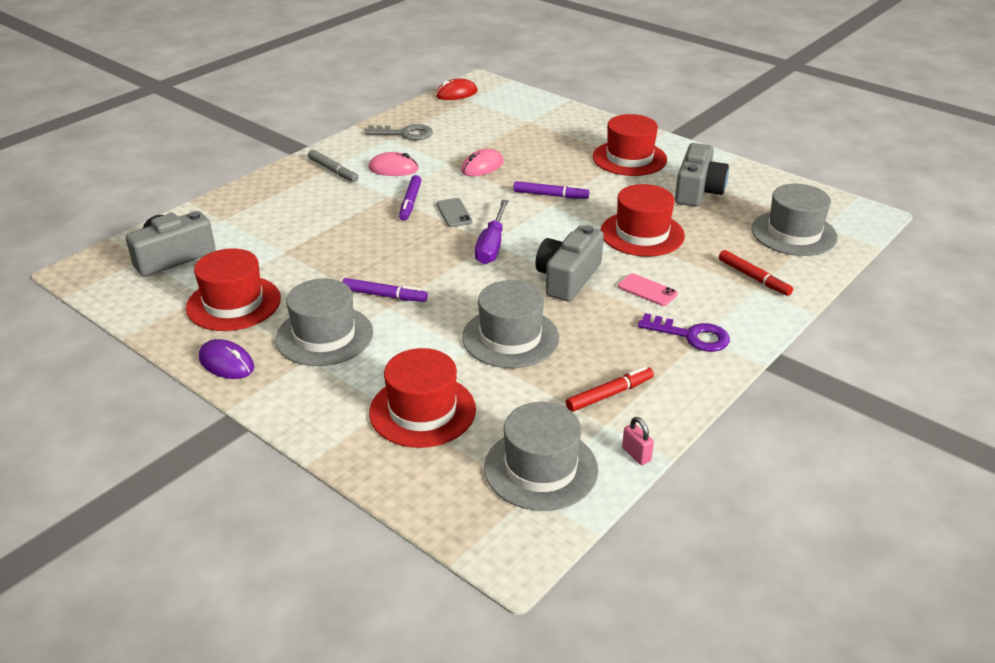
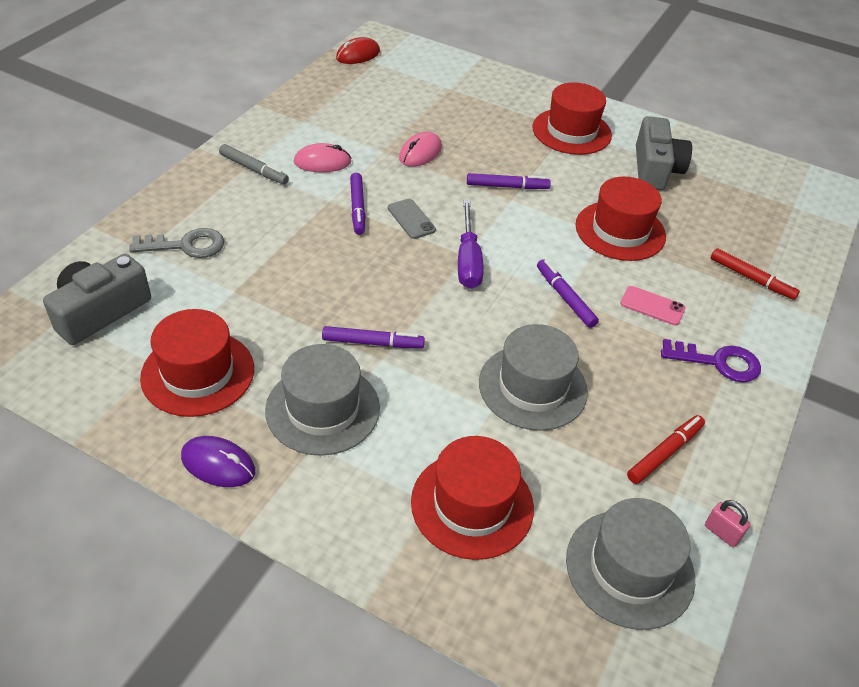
camera: 15 degrees left, 10 degrees up
(405, 134) = (319, 113): grey key -> grey key (186, 245)
(568, 278) = (565, 297): grey camera -> purple marker
(793, 233) = (768, 217): grey hat -> none

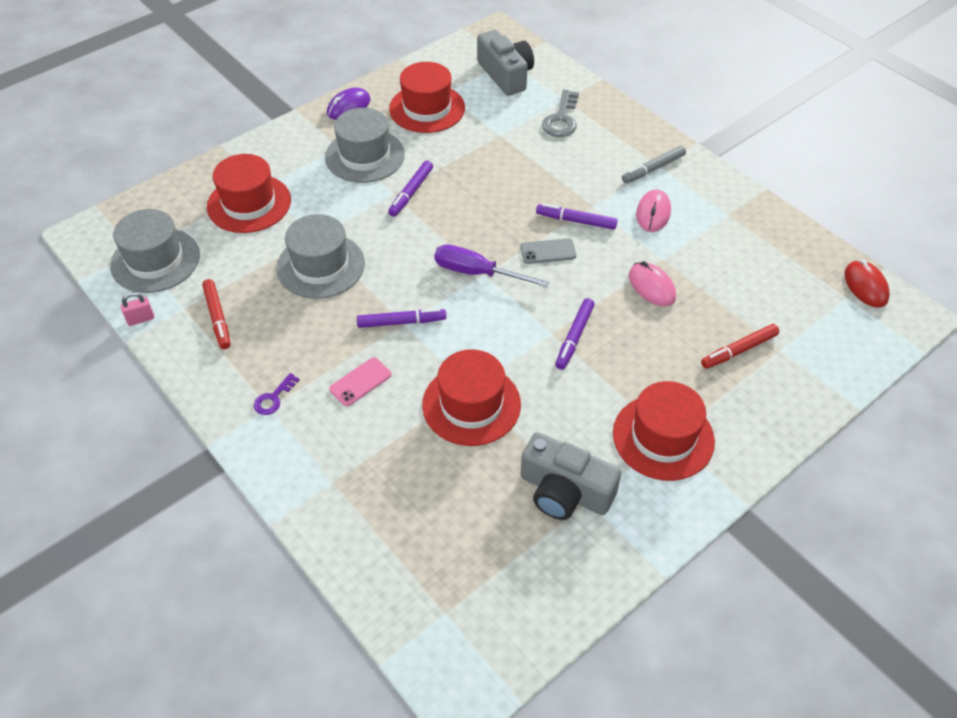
camera: 115 degrees right, 5 degrees up
(718, 362) = (273, 398): purple key -> purple key, size x0.59
(751, 279) = (353, 487): red marker -> red marker (739, 350)

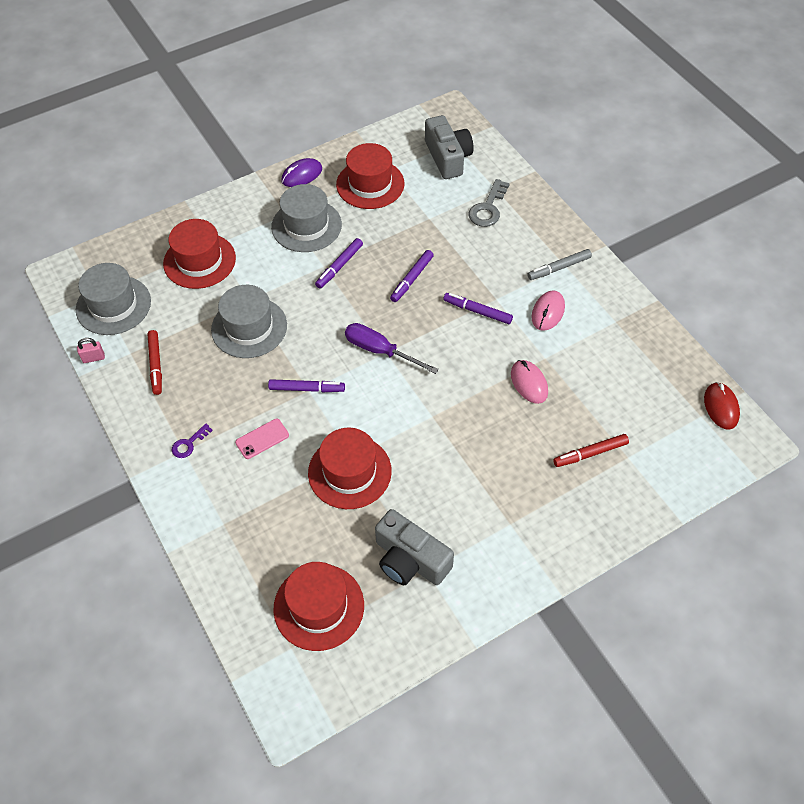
camera: 10 degrees right, 5 degrees up
(548, 251) = (446, 338): grey phone -> none
(574, 337) = (450, 422): purple marker -> purple marker (412, 279)
(663, 437) = (504, 524): red hat -> red hat (319, 607)

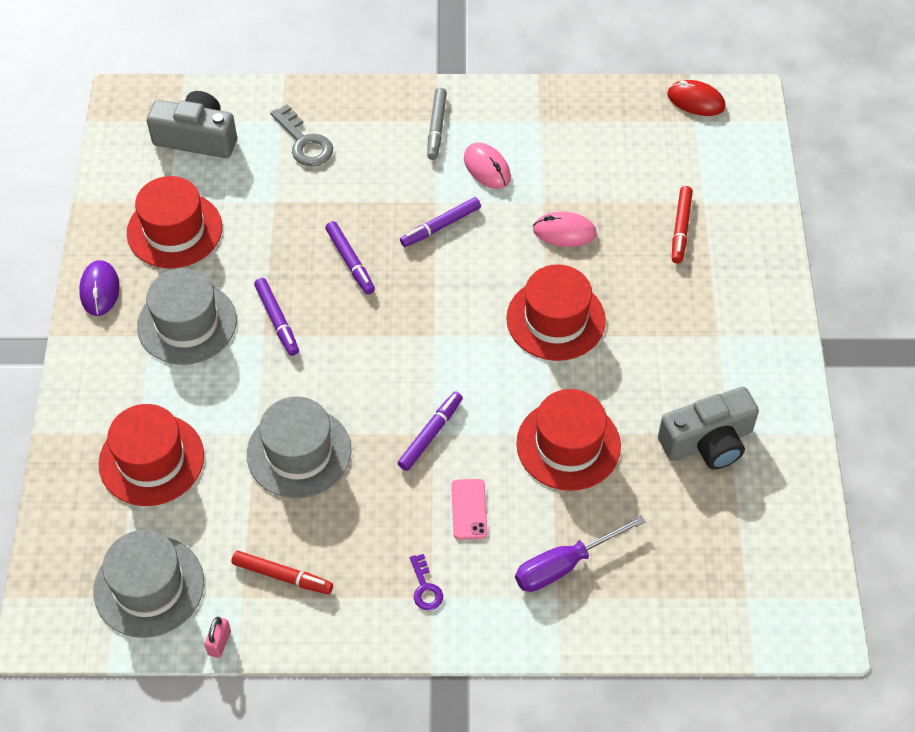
camera: 60 degrees left, 0 degrees up
(319, 607) = (714, 550): red hat -> red hat (555, 319)
(380, 351) = (428, 340): purple screwdriver -> purple screwdriver (564, 565)

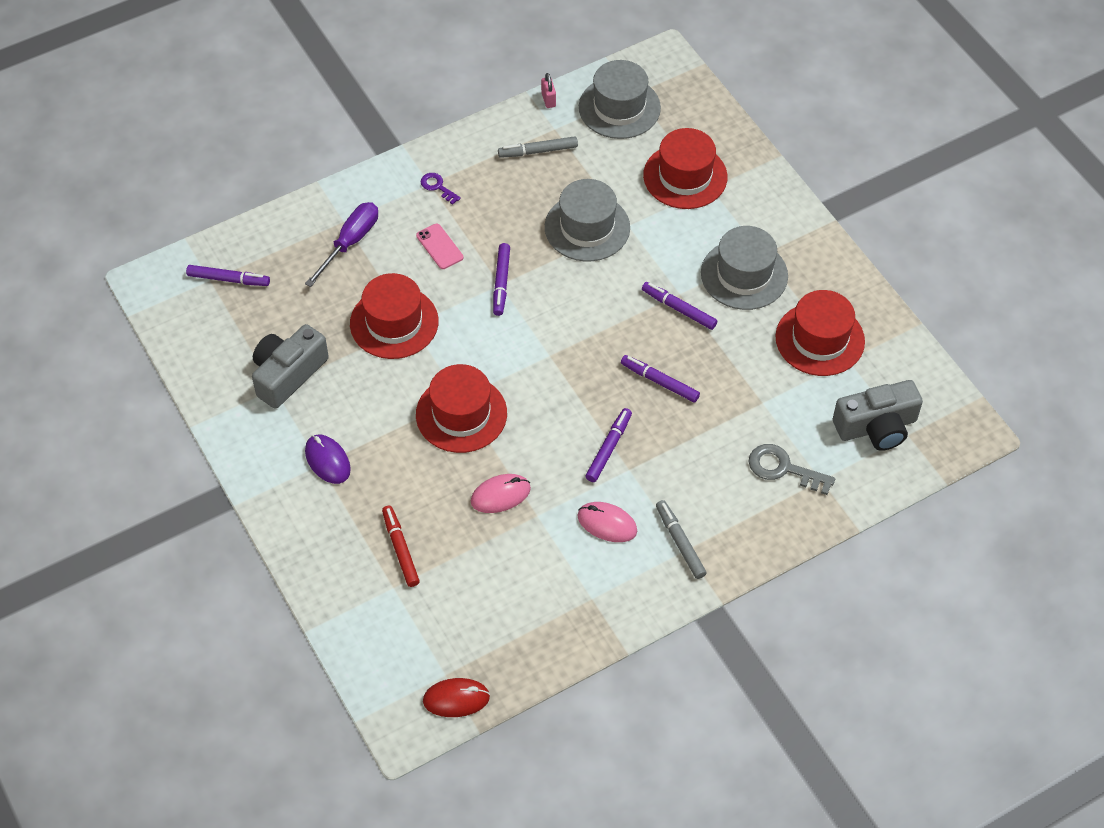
camera: 150 degrees right, 0 degrees up
(100, 290) = (831, 267): purple mouse -> purple mouse (327, 460)
(282, 576) = (538, 151): red marker -> grey marker
(725, 587) = (228, 279): none -> purple marker

